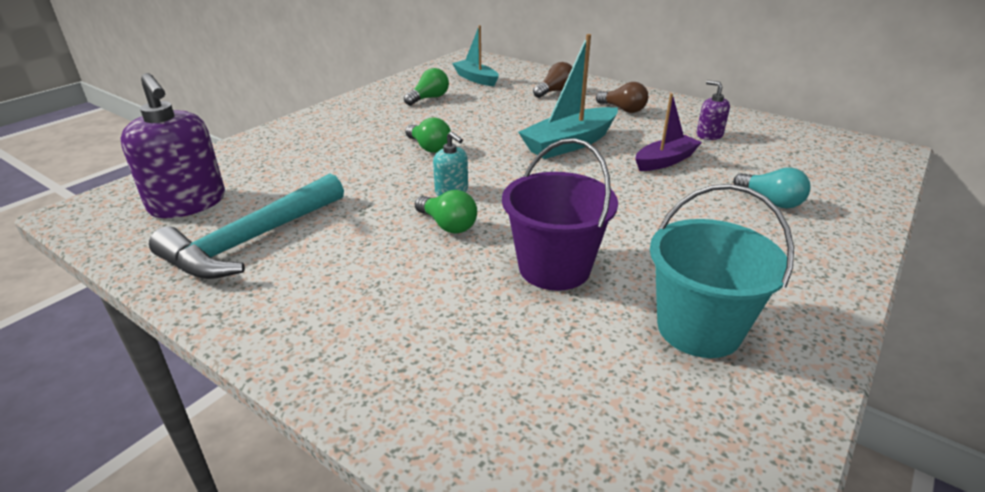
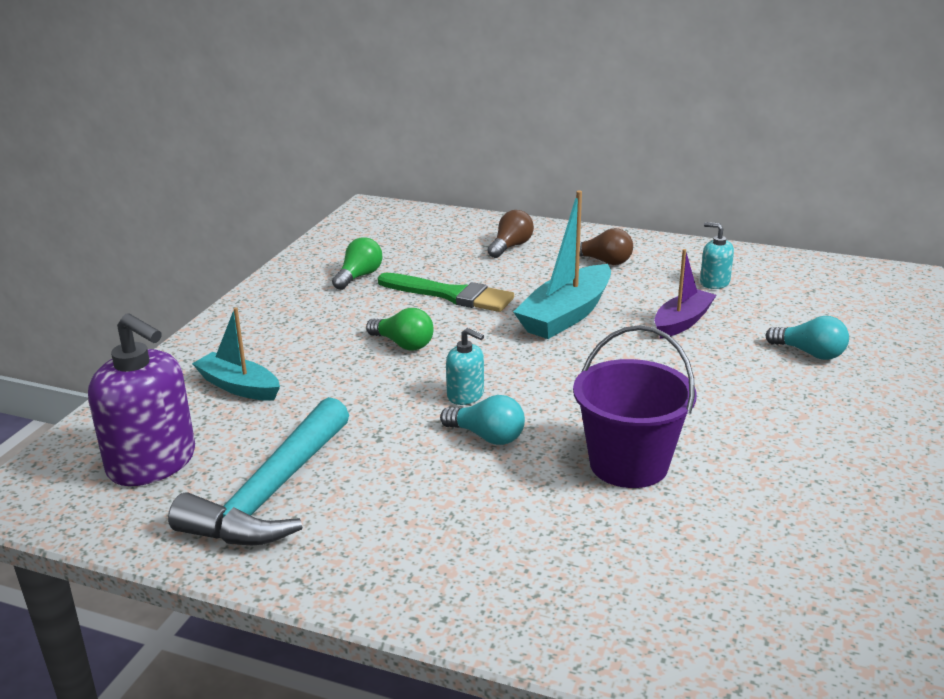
camera: 15 degrees left, 5 degrees down
(448, 225) = (487, 436): green light bulb -> turquoise light bulb
(476, 79) = (401, 240): turquoise boat -> turquoise boat (238, 386)
(488, 118) = (450, 295): none -> green brush
(698, 329) = (797, 499): turquoise bucket -> none
(709, 135) = (714, 282): purple soap dispenser -> turquoise soap dispenser

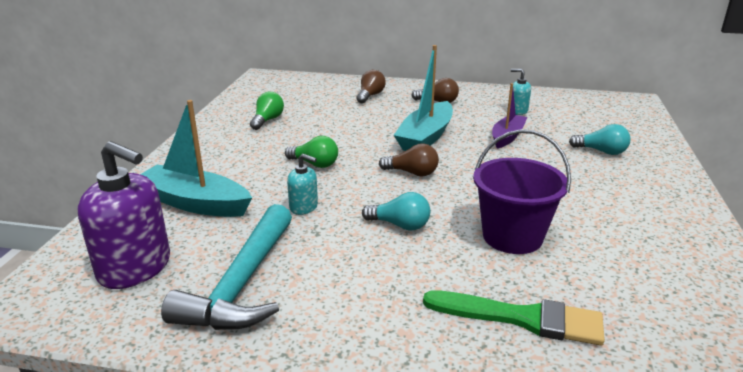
camera: 10 degrees left, 0 degrees up
(238, 386) = (194, 203): turquoise boat -> turquoise boat, size x1.55
(450, 295) = (338, 129): green brush -> green brush (522, 318)
(465, 395) = (373, 196): turquoise soap dispenser -> turquoise soap dispenser (304, 207)
(528, 366) = (412, 173): none -> brown light bulb

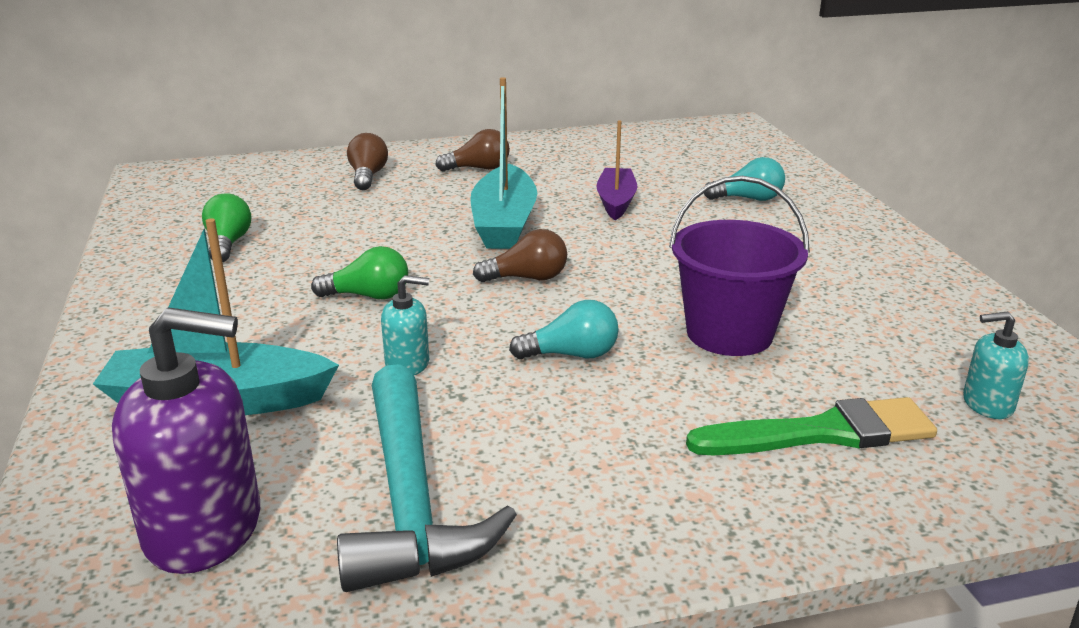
camera: 25 degrees left, 0 degrees up
(517, 111) = (600, 163): turquoise soap dispenser -> turquoise soap dispenser (987, 404)

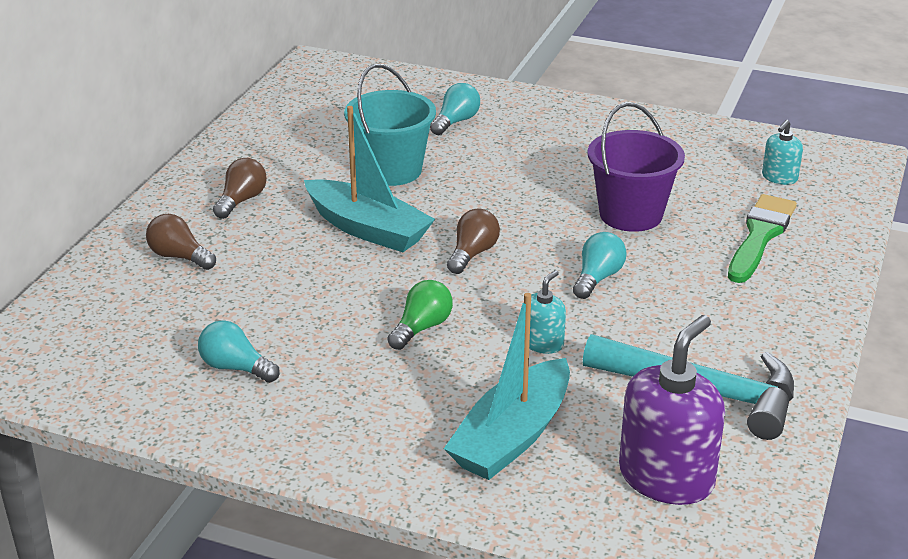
camera: 55 degrees left, 5 degrees up
(228, 244) = (235, 368): green light bulb -> turquoise light bulb
(616, 202) = (391, 170): purple boat -> turquoise bucket

